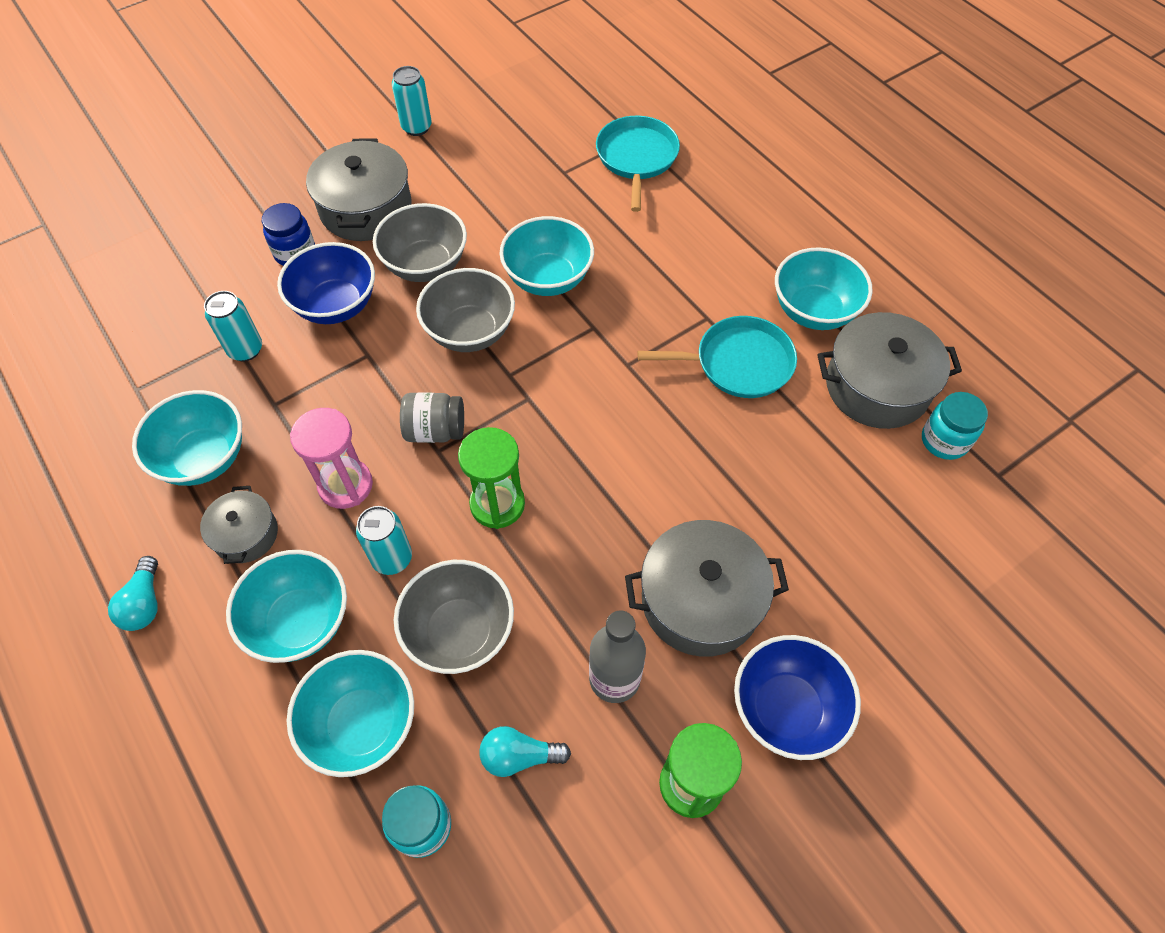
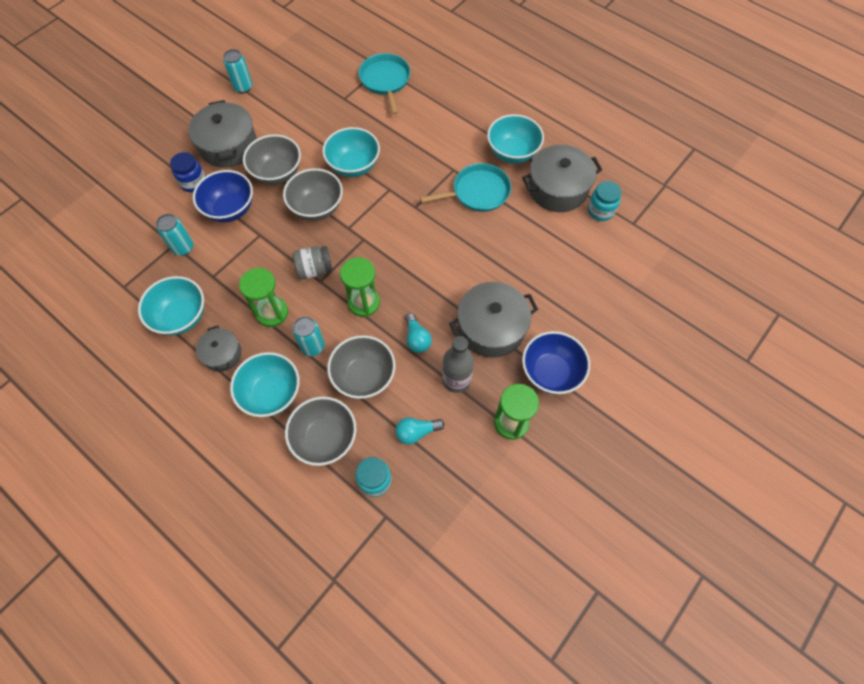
camera: 15 degrees left, 5 degrees up
(144, 603) = (176, 406): turquoise light bulb -> turquoise light bulb (417, 338)
(345, 485) = (272, 313): pink hourglass -> green hourglass
(362, 724) = (325, 438): turquoise bowl -> grey bowl

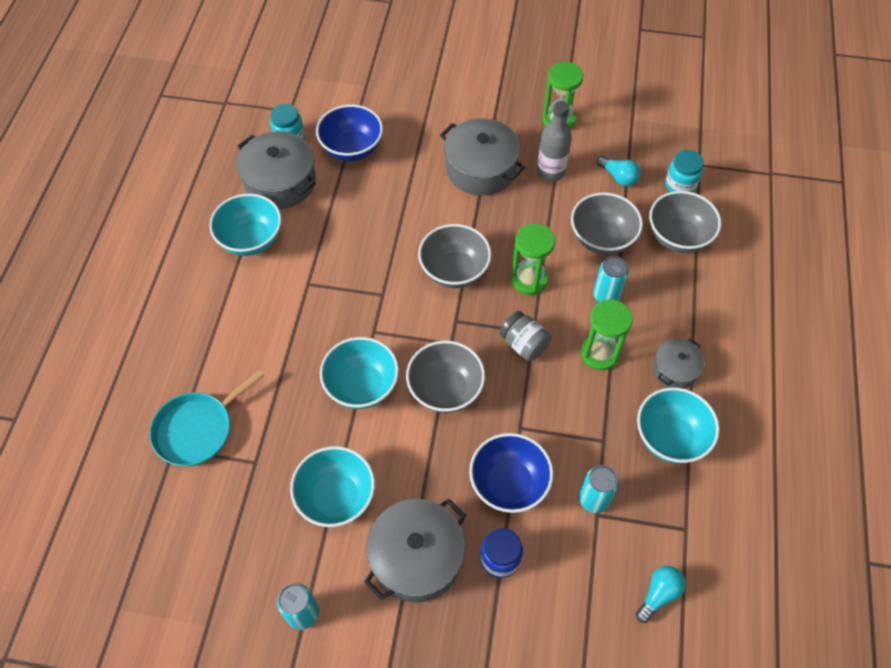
camera: 120 degrees left, 5 degrees down
(271, 394) = (676, 302): turquoise bowl -> turquoise bowl (336, 497)
(277, 173) = (424, 465): grey bowl -> grey bowl (454, 271)
(417, 338) = (534, 218): turquoise light bulb -> turquoise light bulb (658, 594)
(477, 192) = (327, 247): turquoise pan -> none
(551, 372) = (493, 112): blue bowl -> blue bowl (352, 149)

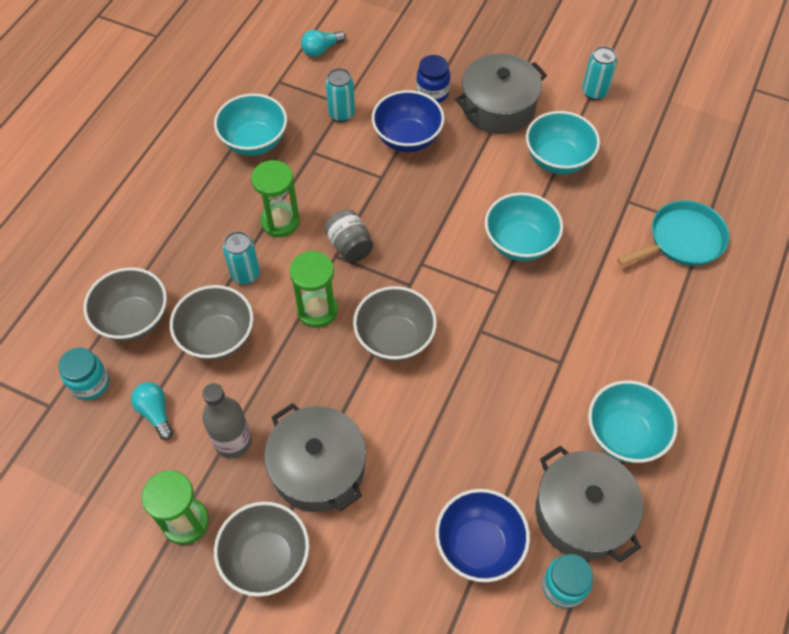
camera: 165 degrees left, 0 degrees up
(445, 390) = (440, 222): grey bowl -> grey bowl (266, 558)
(675, 369) = (218, 192): grey pot -> none

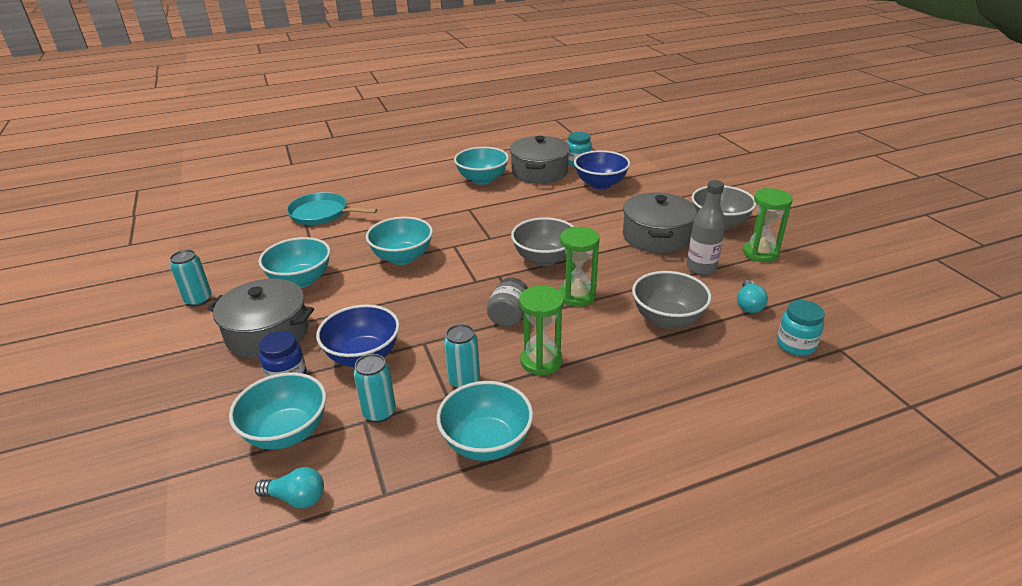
camera: 135 degrees left, 25 degrees down
(134, 319) = (731, 365): grey bowl -> none
(245, 274) = (608, 343): turquoise can -> turquoise can (464, 381)
(377, 69) = (287, 432): none -> turquoise bowl

